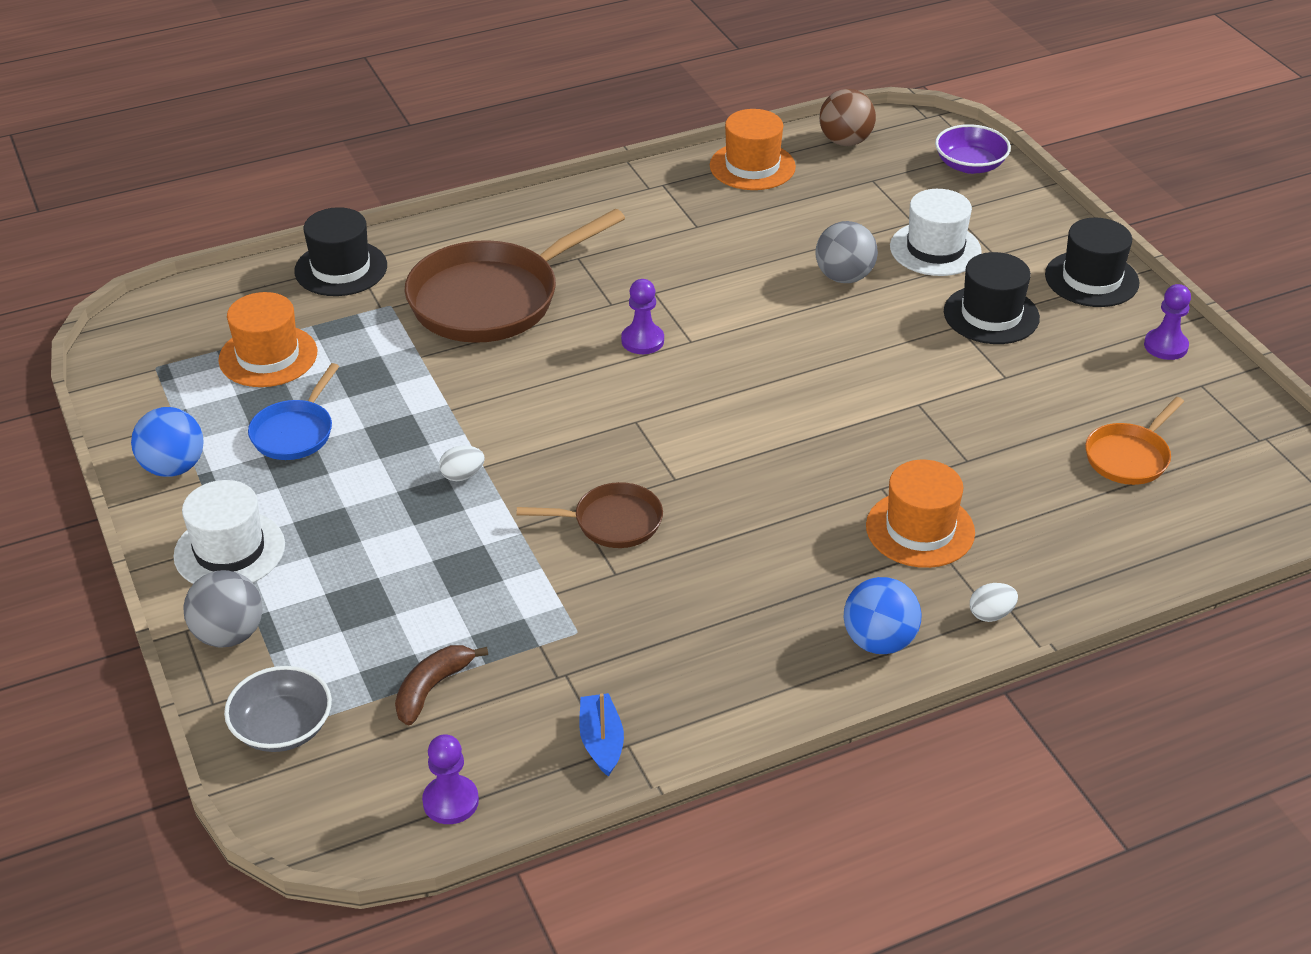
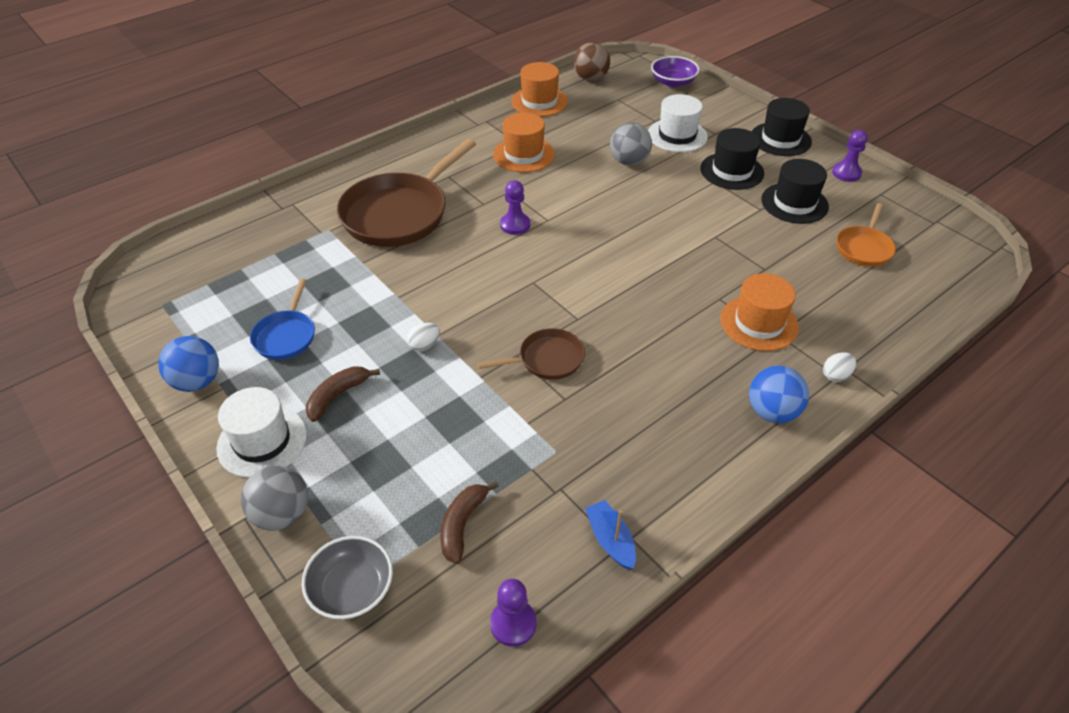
camera: 15 degrees left, 5 degrees up
(268, 356) = (248, 281): orange hat -> orange hat (523, 154)
(334, 516) = (337, 396): none -> brown banana
(341, 268) = (283, 210): black hat -> black hat (794, 203)

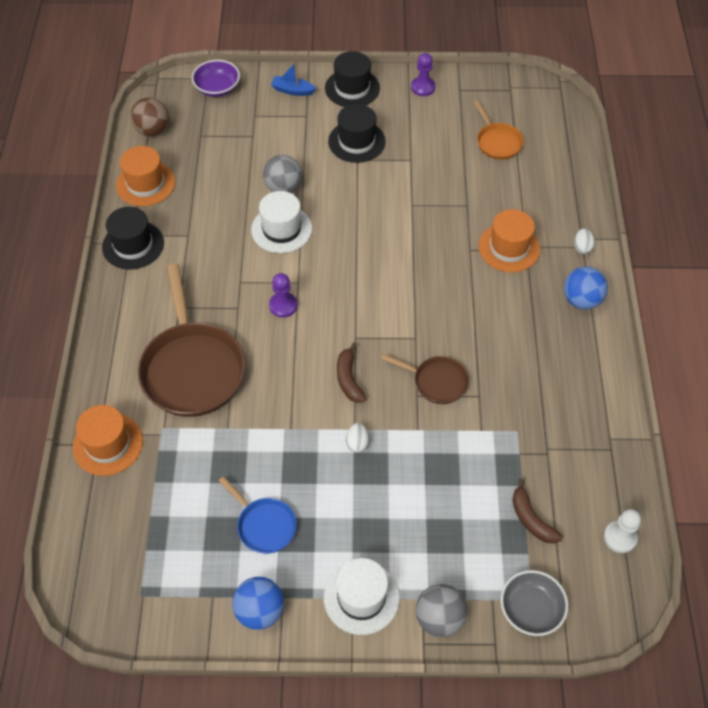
camera: 50 degrees left, 10 degrees up
(337, 396) = (358, 526): brown banana -> brown banana (349, 379)
(513, 623) = (620, 537): purple pawn -> white pawn
(523, 154) = (204, 242): orange hat -> orange hat (108, 444)
(546, 359) = (436, 382): brown pan -> brown pan turned 90 degrees clockwise
(610, 540) = (603, 450): blue boat -> blue boat (292, 90)
(677, 135) = (284, 138): white hat -> white hat (281, 229)
(794, 203) = (423, 138): black hat -> black hat (133, 245)

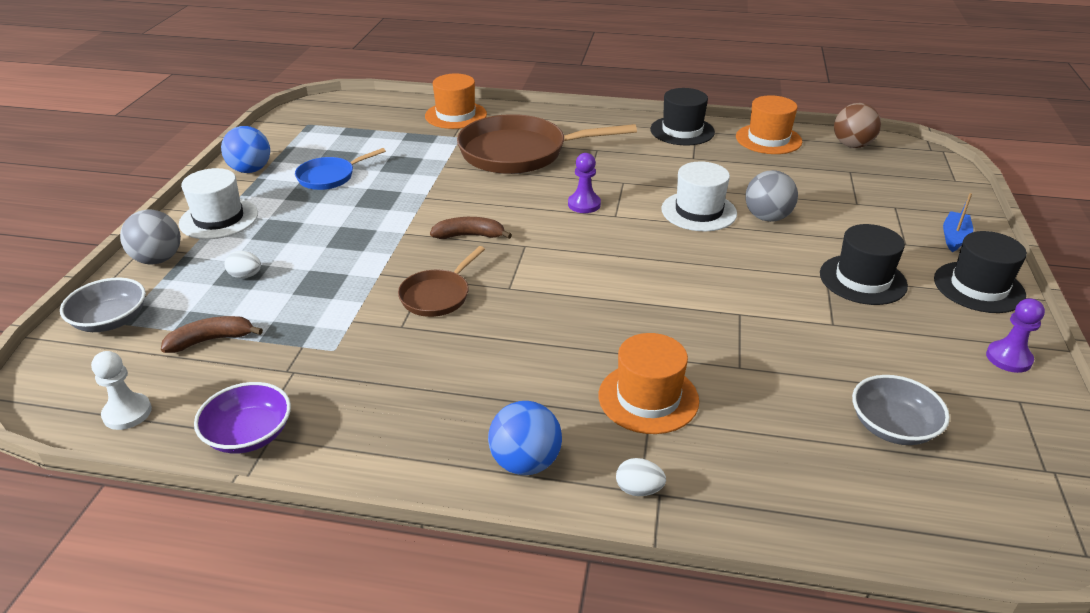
camera: 100 degrees right, 20 degrees down
(217, 88) = (939, 185): purple bowl -> purple bowl (249, 434)
(357, 443) = (385, 233): white egg -> white egg (245, 276)
(497, 142) = (892, 426): orange pan -> grey bowl

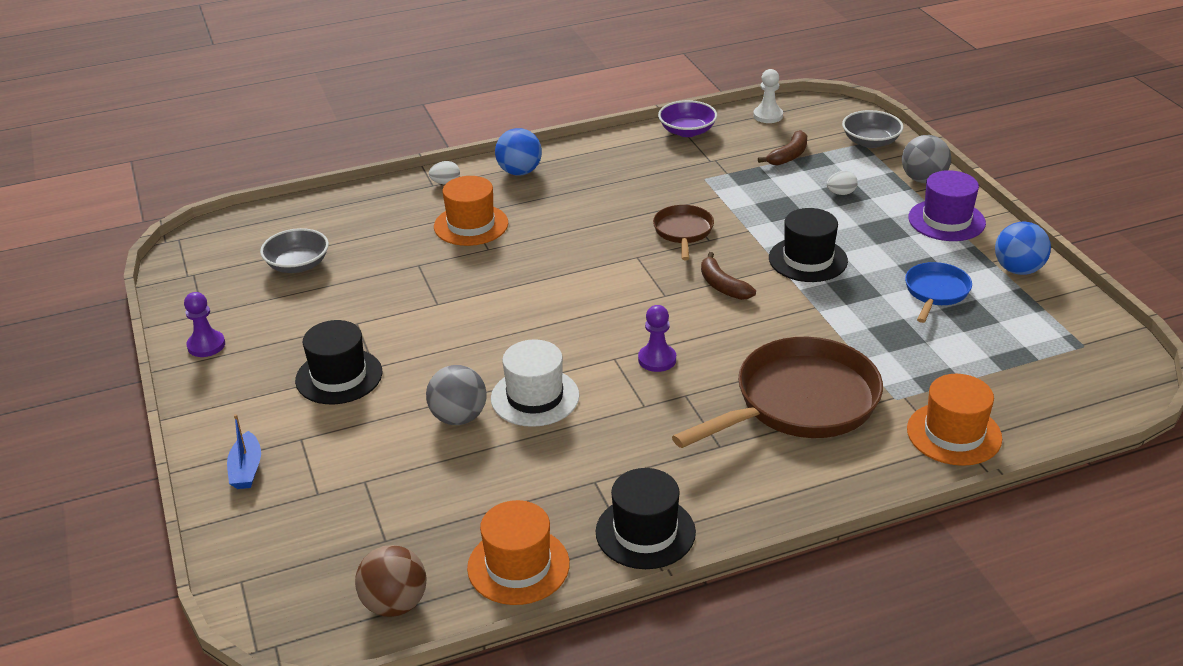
camera: 150 degrees right, 0 degrees up
(219, 219) = (946, 220): white hat -> purple hat
(469, 236) = (722, 286): brown banana -> brown banana turned 90 degrees clockwise
(978, 287) = (225, 410): black hat -> black hat (808, 259)

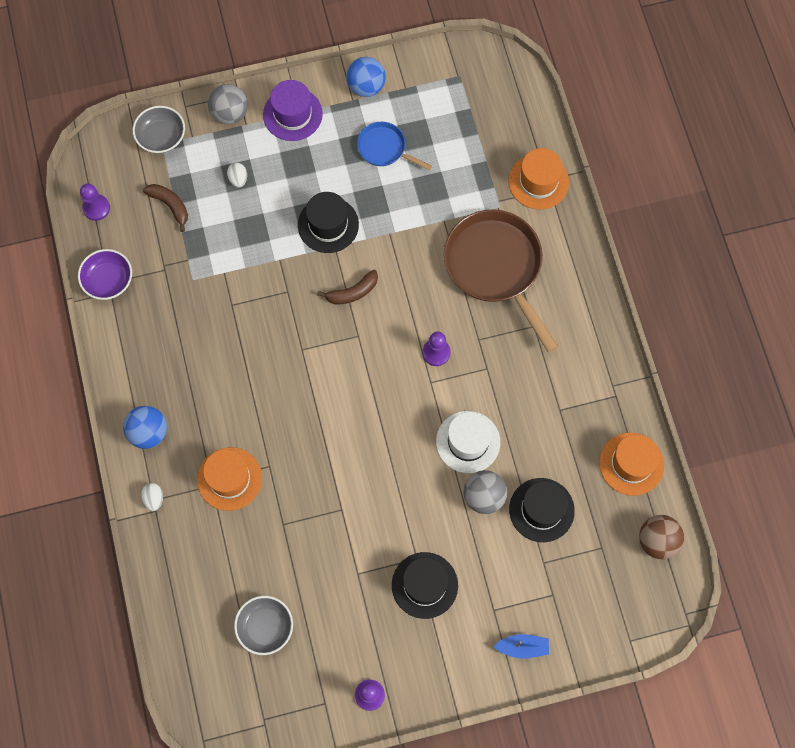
camera: 85 degrees left, 35 degrees up
(645, 532) = (609, 384): black hat -> black hat (541, 510)
(683, 232) = (272, 309): brown pan -> none
(768, 116) = (96, 208): white pawn -> purple pawn

